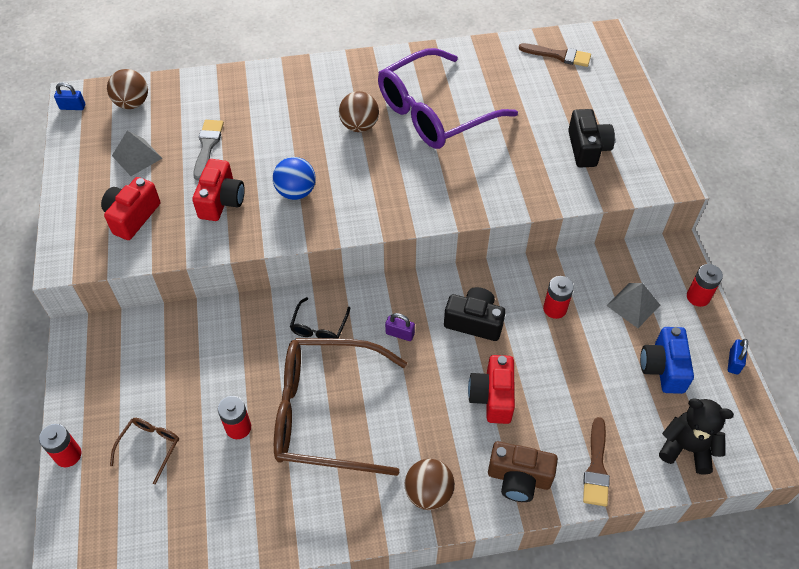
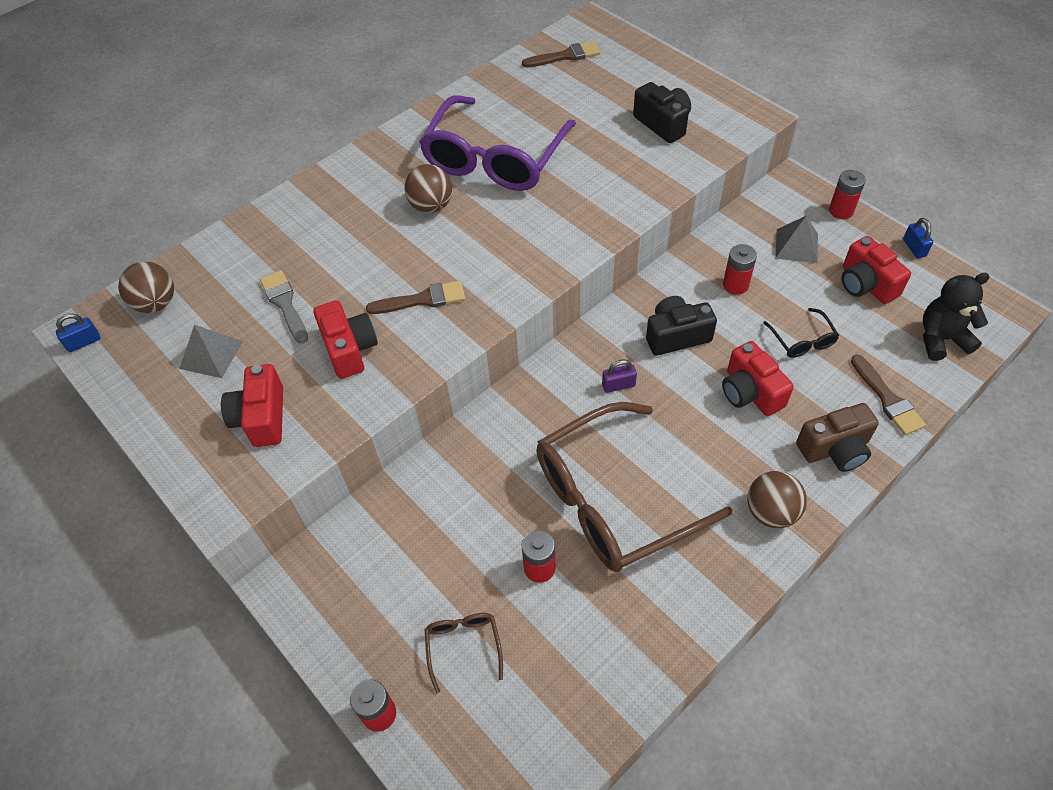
camera: 30 degrees left, 0 degrees up
(296, 192) = (422, 300): blue ball -> brown brush
(319, 327) = (536, 424): black glasses -> black glasses (802, 340)
(663, 368) = (866, 284): blue camera -> red camera

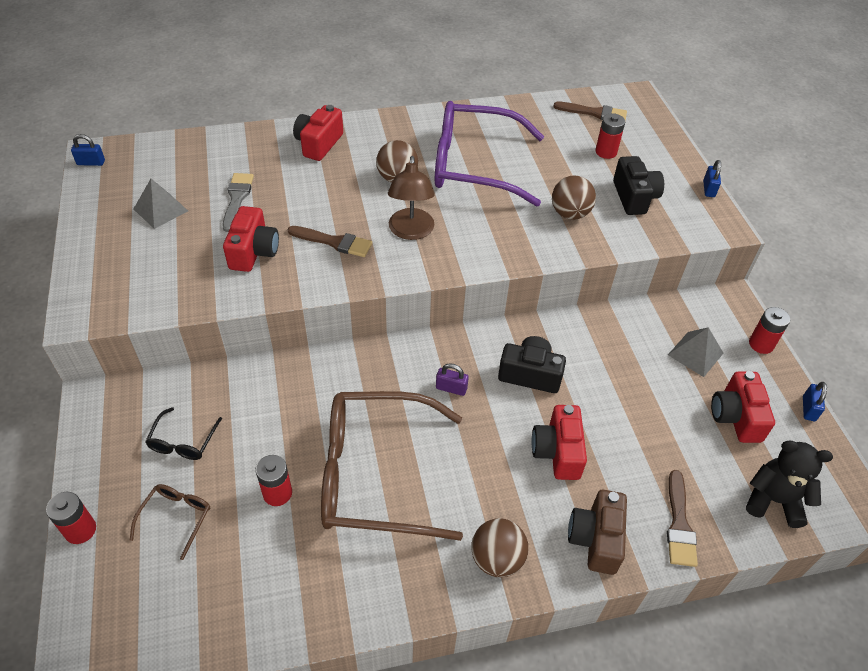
camera: 25 degrees right, 5 degrees down
(156, 303) = (155, 159): brown ball -> brown ball (570, 214)
(261, 417) = (156, 269): red camera -> red camera (318, 144)
(488, 253) = (411, 232): none -> brown lamp
(495, 159) = (474, 165): purple glasses -> purple glasses turned 45 degrees clockwise
(719, 87) = (709, 189): none -> blue padlock
(735, 285) = (614, 359): red battery -> red battery (606, 152)
(802, 340) = (638, 434): black glasses -> black glasses (183, 442)
(835, 449) = (596, 539): brown camera -> brown camera turned 90 degrees clockwise

